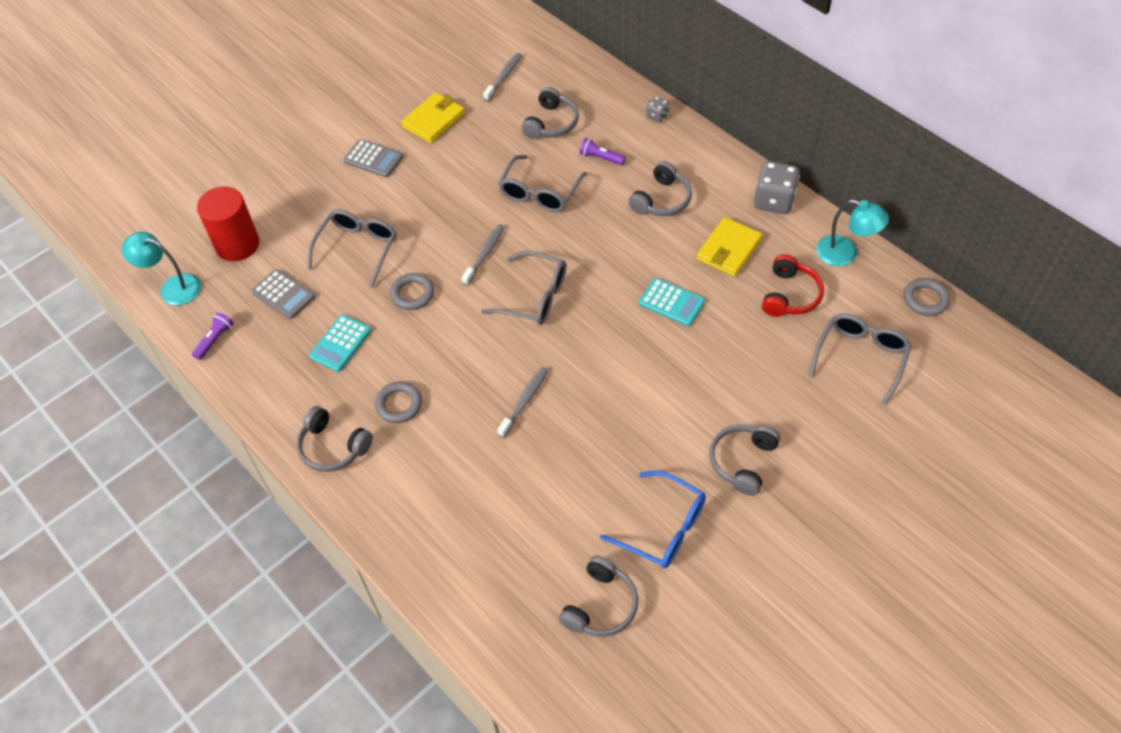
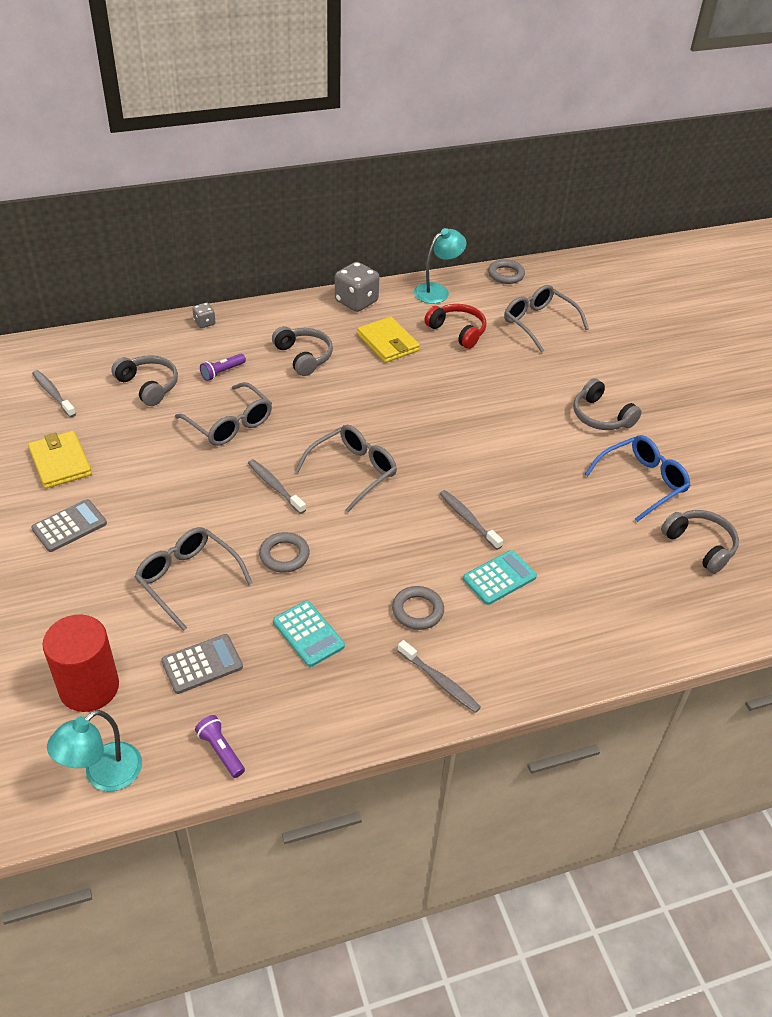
camera: 70 degrees left, 10 degrees down
(333, 447) = (440, 681): grey headphones -> grey toothbrush
(671, 302) = (420, 393): turquoise calculator -> turquoise calculator (499, 578)

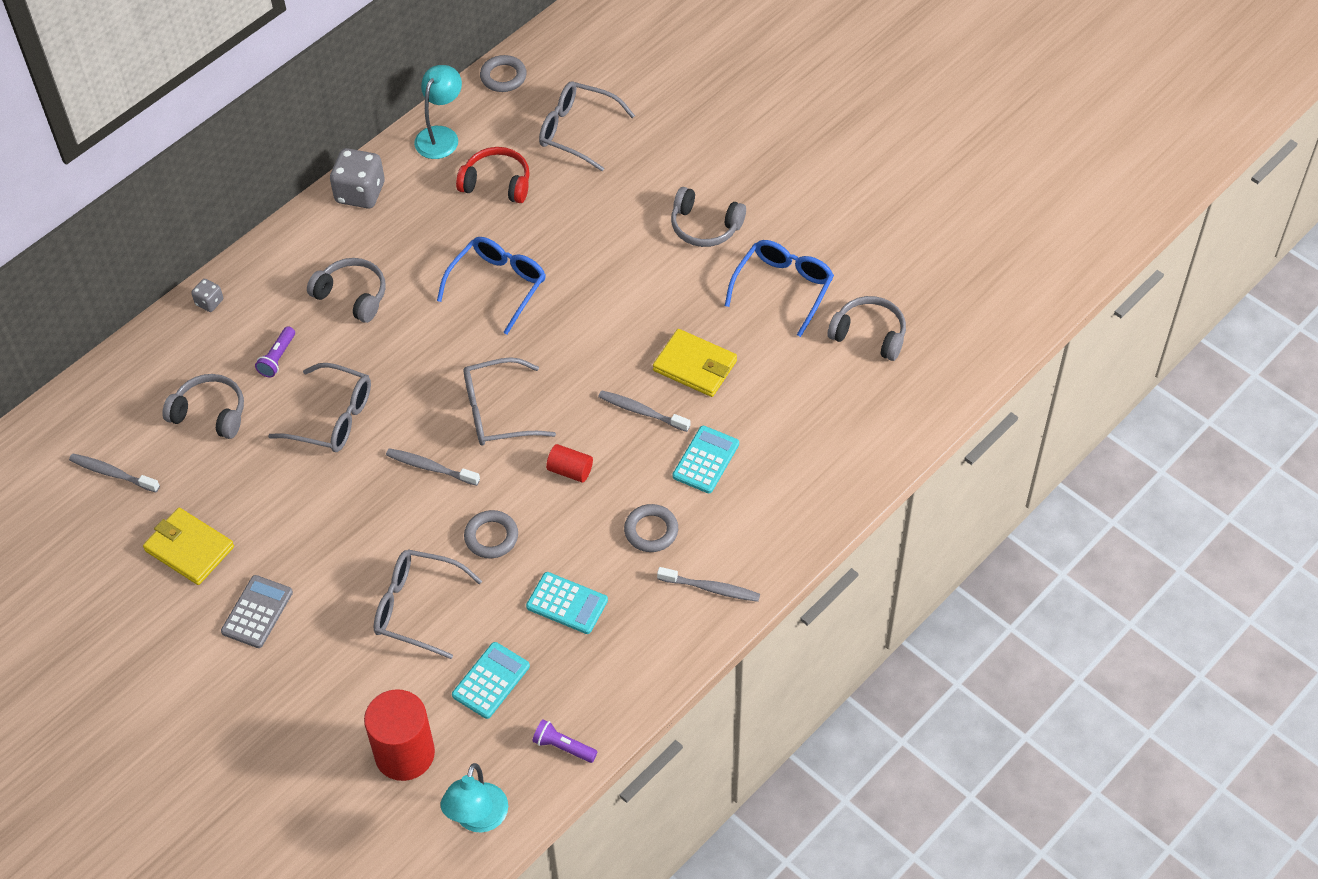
camera: 25 degrees left, 10 degrees up
(202, 664) = (491, 681): grey calculator -> turquoise calculator
(353, 471) = (497, 412): grey glasses -> grey glasses turned 120 degrees counterclockwise
(381, 536) = (570, 470): none -> red cylinder
(388, 342) = (431, 234): yellow wallet -> yellow wallet (695, 365)
(414, 391) = (498, 285): none -> blue glasses

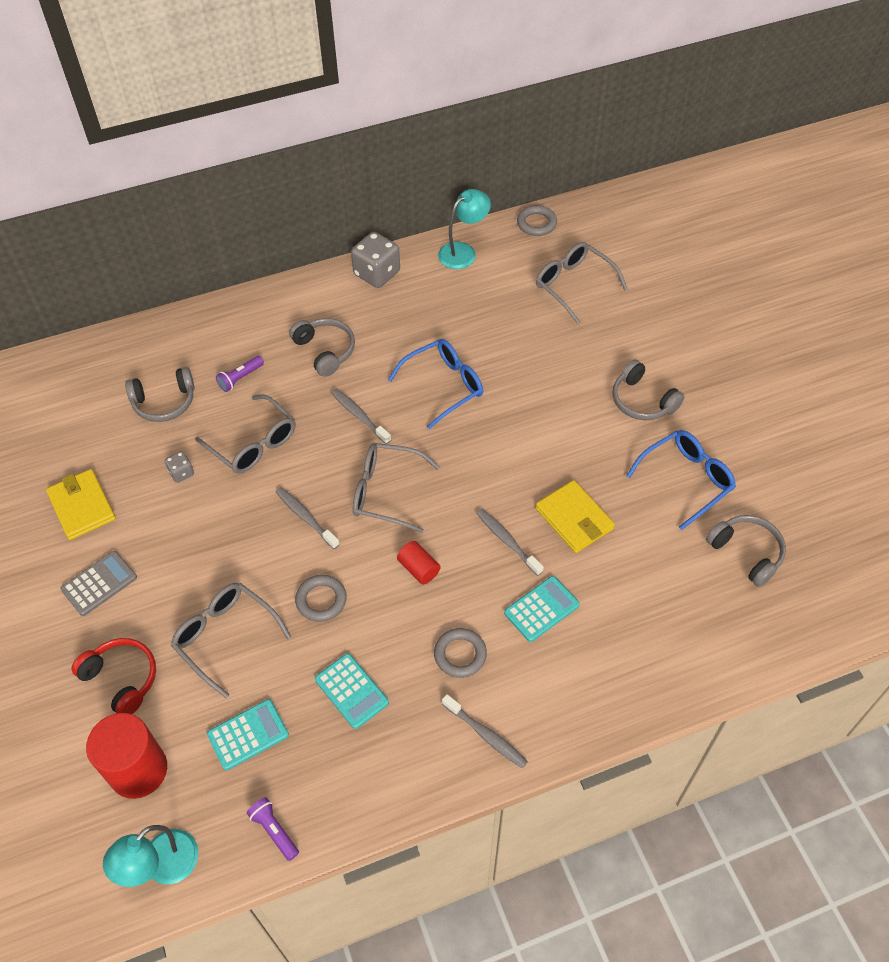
camera: 25 degrees right, 0 degrees up
(112, 473) = (65, 421): grey toothbrush -> grey toothbrush (359, 416)
(209, 302) = (216, 316): grey dice -> grey dice (181, 473)
(210, 413) = (164, 402): grey headphones -> grey headphones turned 120 degrees clockwise
(497, 183) = (487, 303): red headphones -> red headphones (122, 679)

